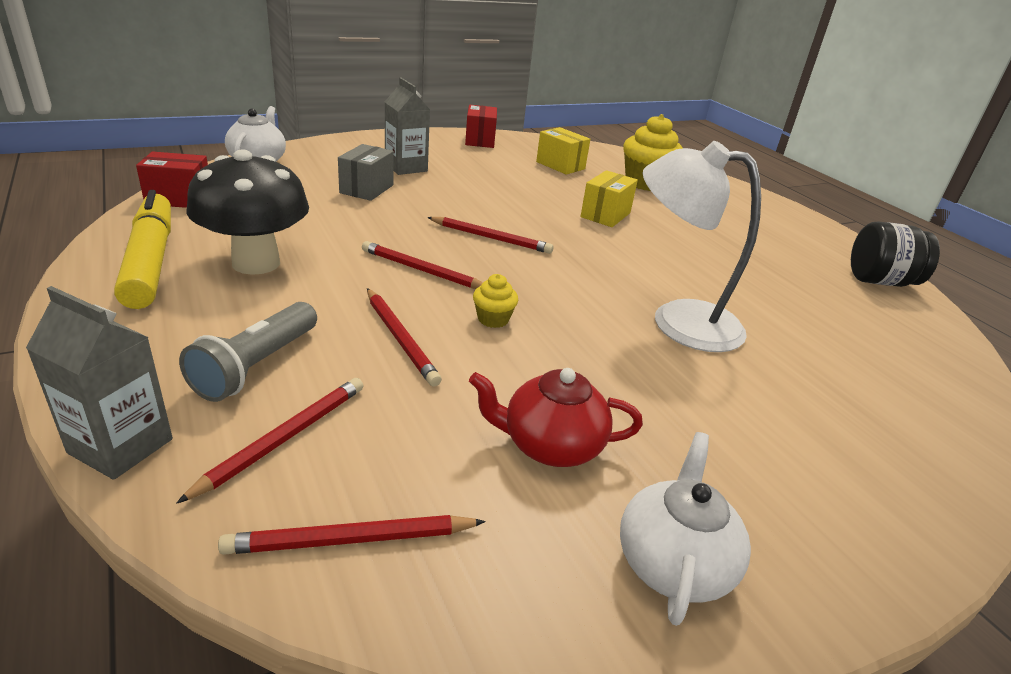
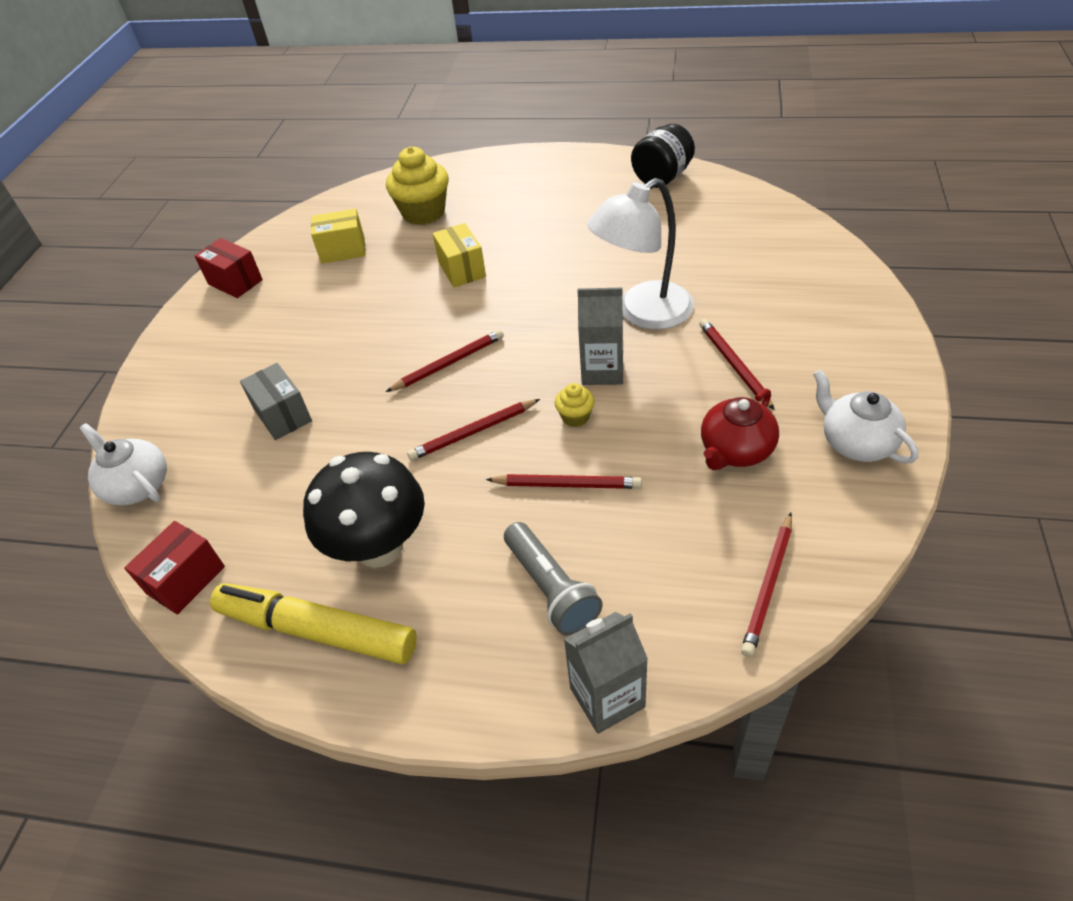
camera: 45 degrees left, 15 degrees up
(284, 439) = (651, 594): red pencil -> red pencil (734, 365)
(406, 167) = (255, 366): grey carton -> grey carton (602, 371)

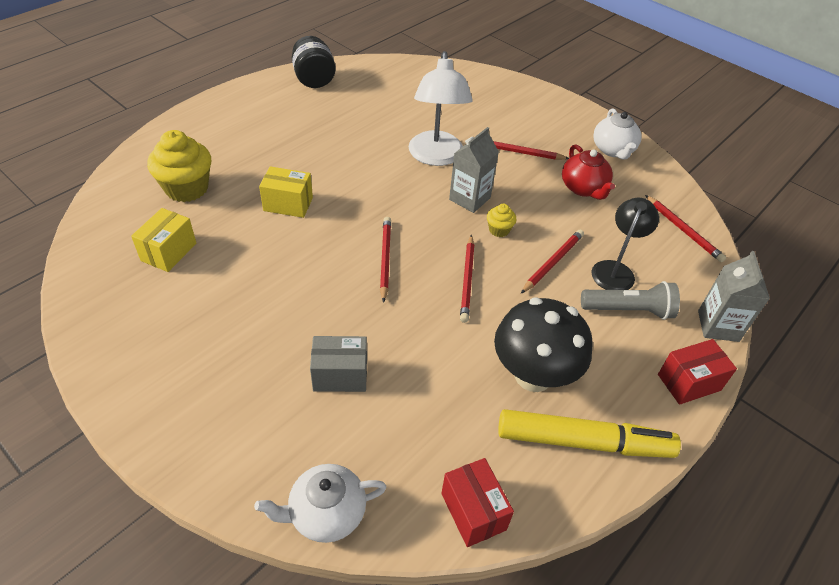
camera: 65 degrees left, 0 degrees up
(235, 282) = (112, 337): red box -> red box (689, 382)
(317, 630) = (583, 442): yellow marker -> yellow marker turned 135 degrees counterclockwise
(611, 546) = (615, 270): none -> black lamp
(856, 442) = (613, 150): white teapot -> white teapot turned 90 degrees counterclockwise

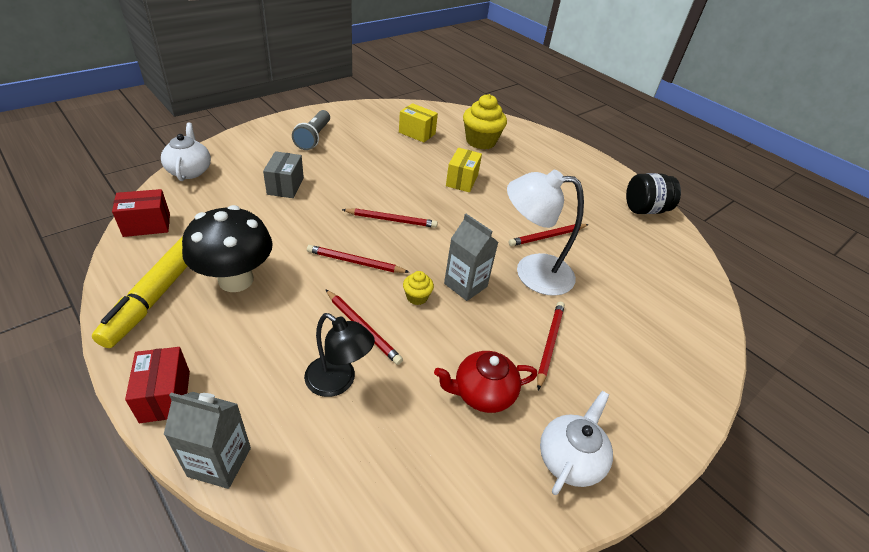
camera: 95 degrees right, 5 degrees down
(613, 150) = (570, 459): white teapot -> white teapot turned 120 degrees clockwise
(628, 310) = (277, 375): grey flashlight -> grey flashlight (313, 137)
(683, 230) = (391, 492): red pencil -> red pencil (547, 236)

